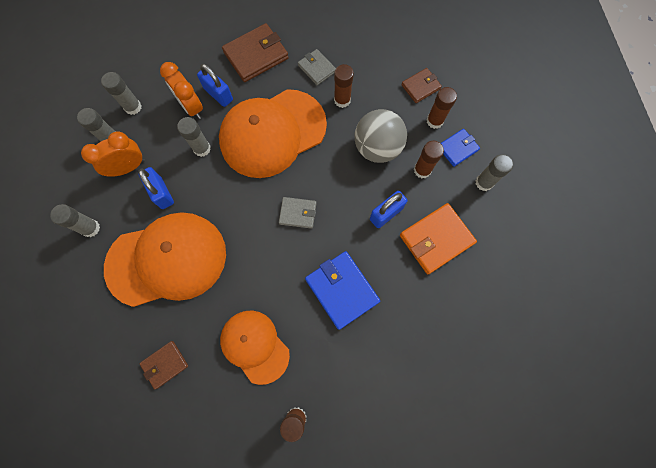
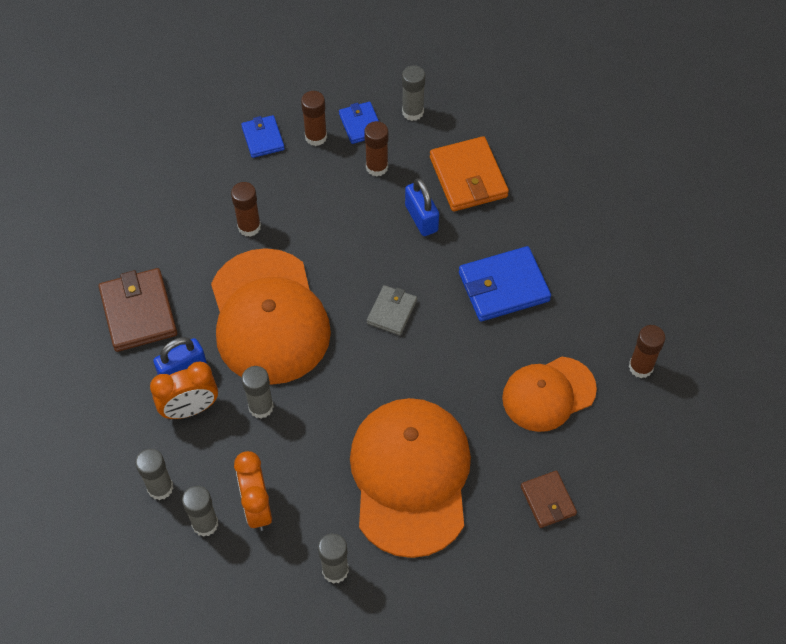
camera: 75 degrees left, 15 degrees down
(162, 193) = (311, 469): blue padlock -> none
(317, 68) = (190, 244): grey wallet -> none
(377, 148) = (331, 205): grey ball -> none
(420, 87) = (263, 138): brown wallet -> blue wallet

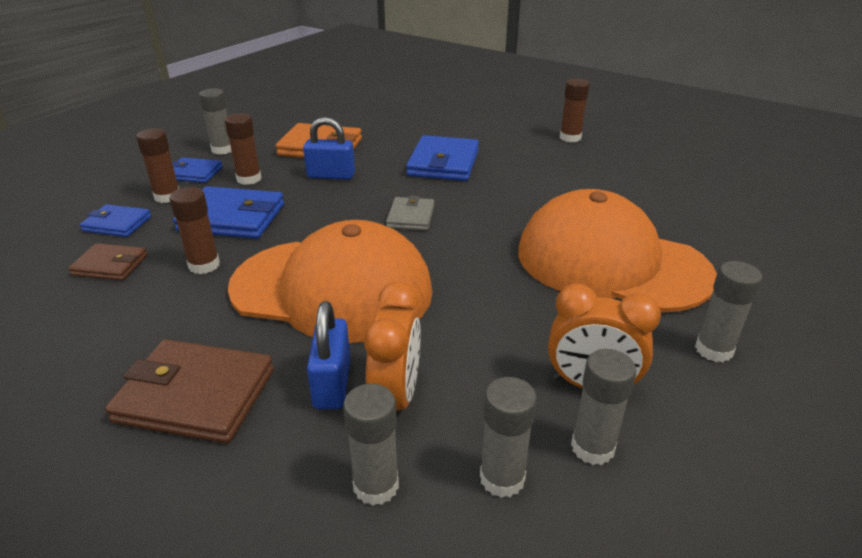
camera: 60 degrees left, 25 degrees down
(261, 407) = (446, 334): grey glue stick -> grey glue stick (376, 485)
(314, 199) = (232, 218): none -> blue wallet
(392, 312) = (410, 217): grey wallet -> grey wallet turned 45 degrees clockwise
(548, 394) = (566, 175): orange cap -> none
(548, 500) = (676, 204): brown wallet -> brown wallet (110, 265)

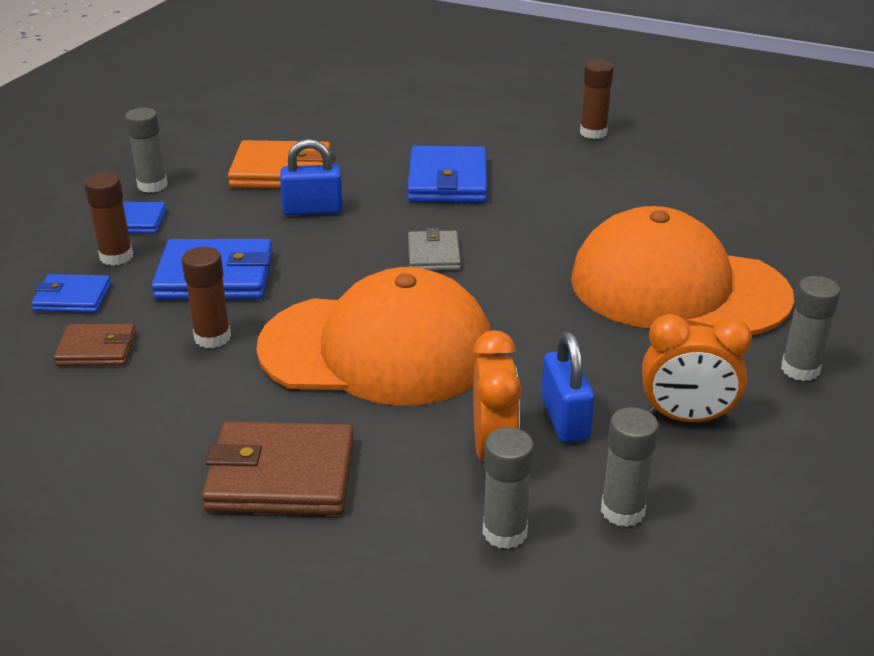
camera: 10 degrees left, 0 degrees up
(249, 179) = (209, 223): brown glue stick -> none
(332, 384) = (421, 447): blue padlock -> blue padlock (564, 419)
(592, 447) = (700, 474): grey glue stick -> none

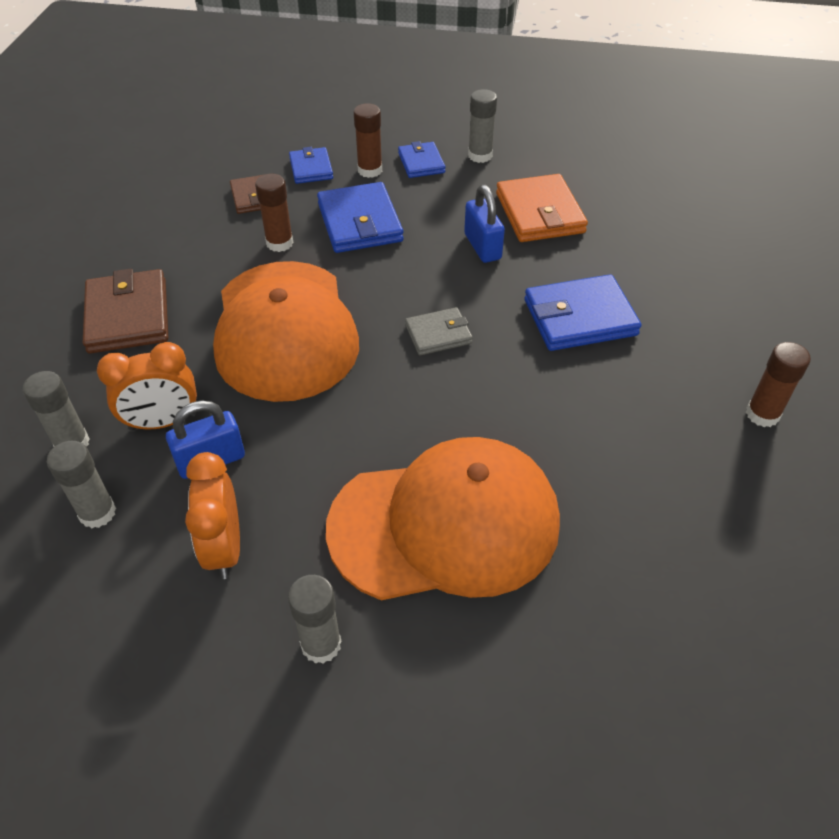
camera: 75 degrees right, 15 degrees up
(677, 287) = (445, 524): orange cap -> orange cap turned 75 degrees clockwise

